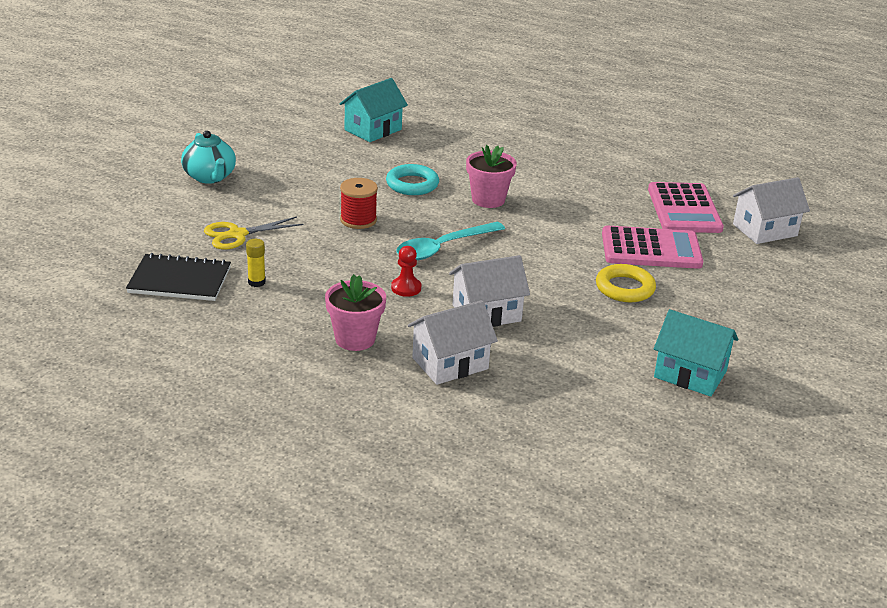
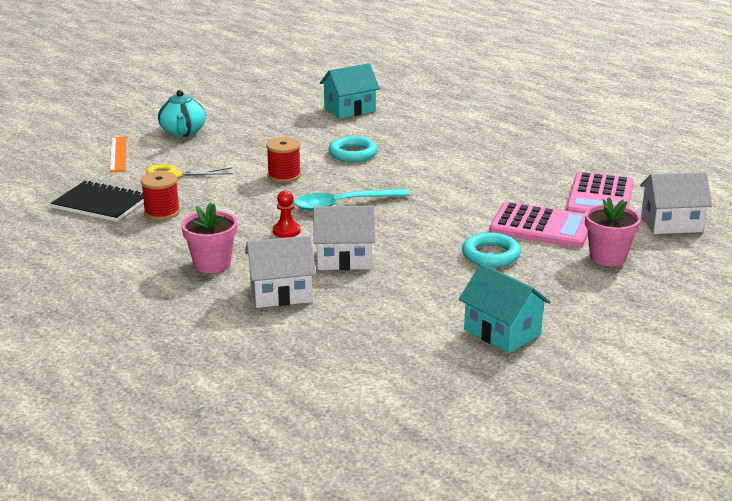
camera: 20 degrees right, 5 degrees down
(155, 213) = (118, 154): none -> orange ruler
(256, 282) = (162, 212): yellow glue stick -> red spool
(488, 199) = (413, 172): pink flower pot -> pink flower pot (608, 257)
(625, 288) = (491, 255): yellow ring -> turquoise ring

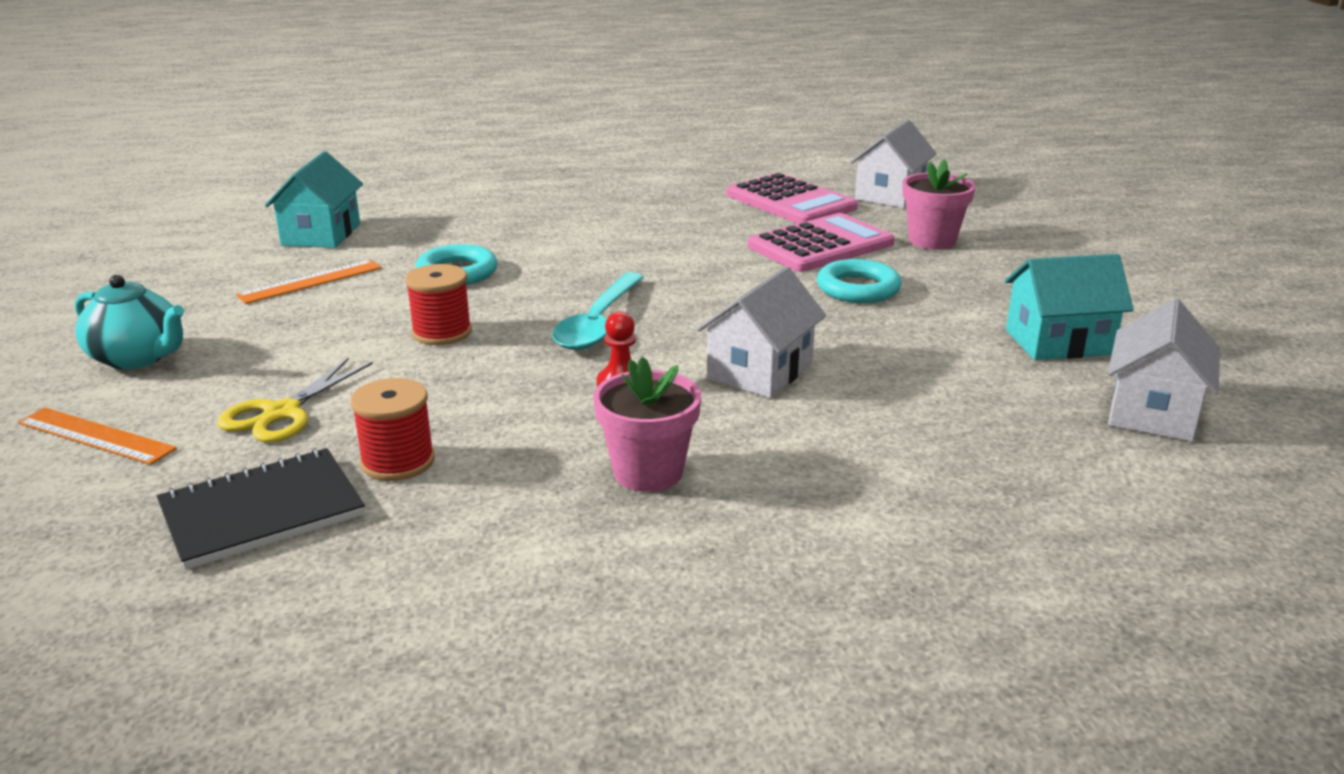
camera: 55 degrees left, 0 degrees up
(281, 293) = (811, 446): white house -> white house (1153, 412)
(296, 130) = (310, 281): none -> orange ruler

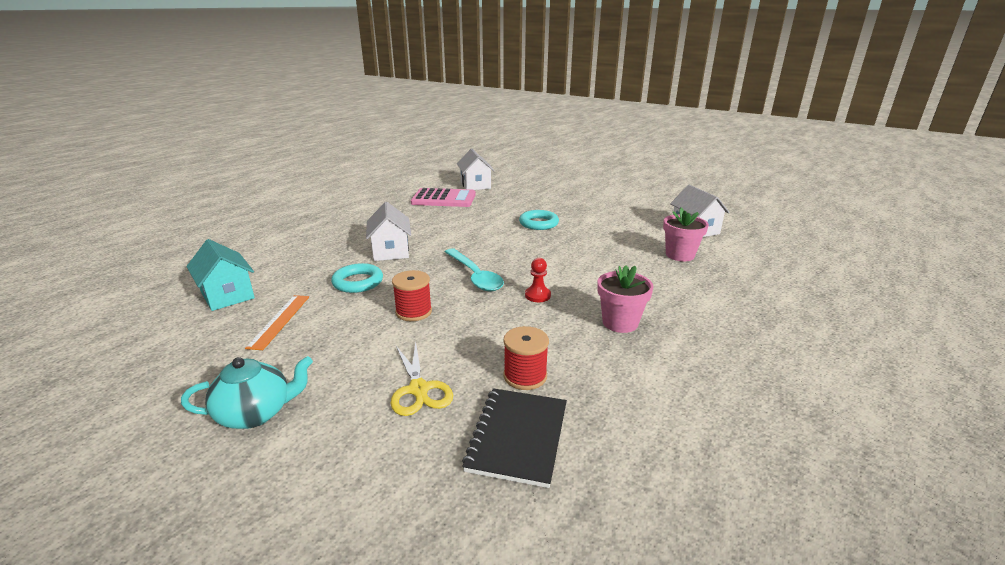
camera: 45 degrees left, 0 degrees up
(96, 436) = (333, 468): orange ruler -> none
(760, 371) = (573, 267): white house -> white house (391, 251)
(821, 245) = (491, 212): pink calculator -> none
(932, 241) = (525, 197): pink flower pot -> pink flower pot (680, 255)
(1058, 342) = (631, 218): turquoise house -> none

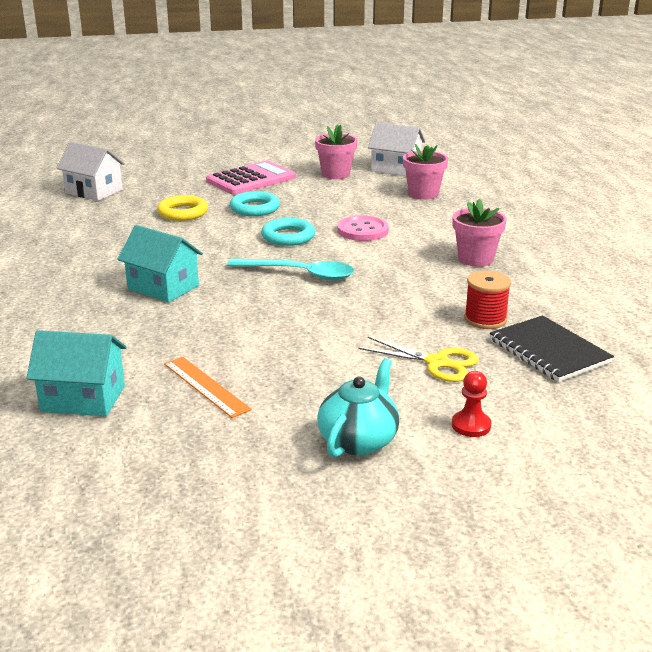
camera: 45 degrees left, 0 degrees up
(358, 282) = (200, 325): turquoise ring -> turquoise ring (288, 237)
(391, 251) = (163, 287): white house -> turquoise house
(413, 312) = (312, 322): red spool -> none
(443, 199) = (92, 218): pink calculator -> pink calculator (251, 179)
(493, 211) = (183, 213): none -> yellow ring
(537, 295) = (383, 266): red pawn -> red pawn (471, 425)
(577, 264) = (362, 230): none -> pink button
(639, 219) = (335, 174): none -> pink flower pot

